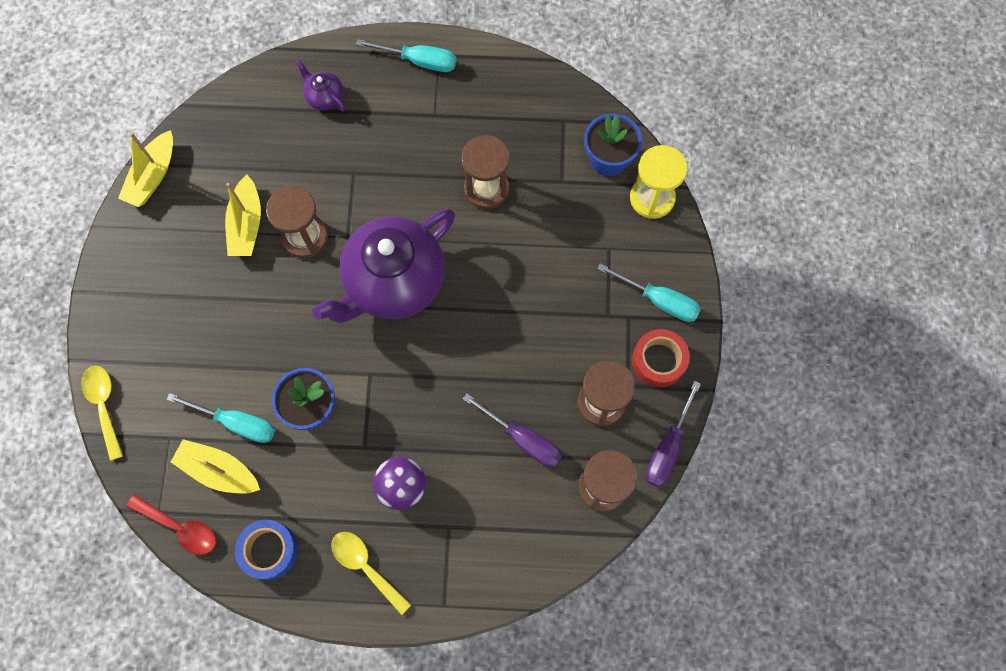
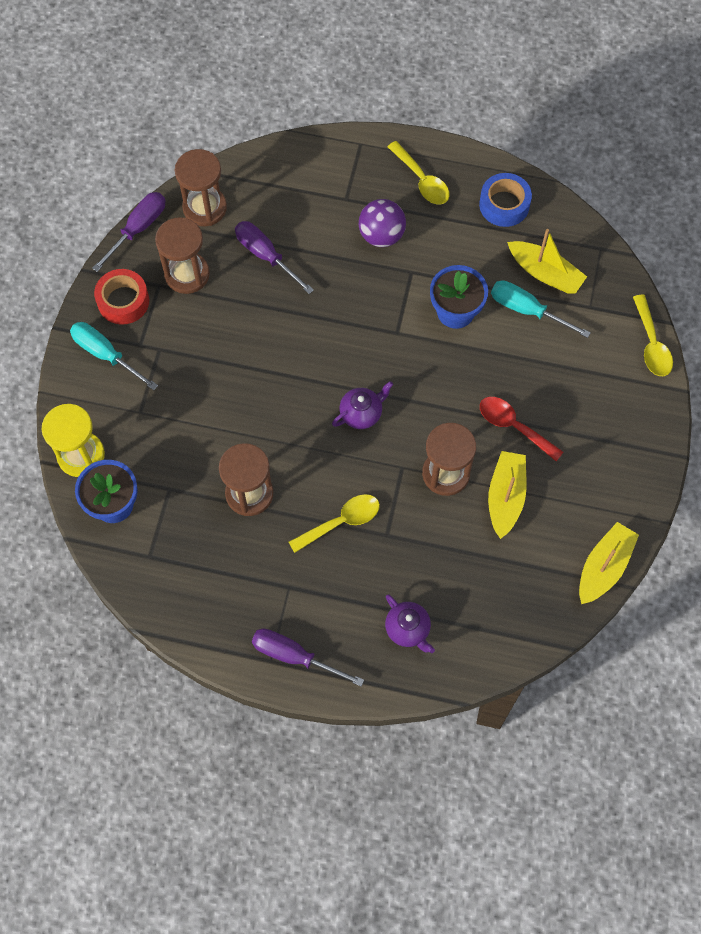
camera: 170 degrees left, 5 degrees down
(180, 527) = (581, 233): red spoon -> red spoon (513, 426)
(393, 282) = (361, 413): purple teapot -> purple teapot, size x0.41
(397, 177) = (341, 522): none -> yellow spoon
(419, 61) = (294, 656): turquoise screwdriver -> purple screwdriver

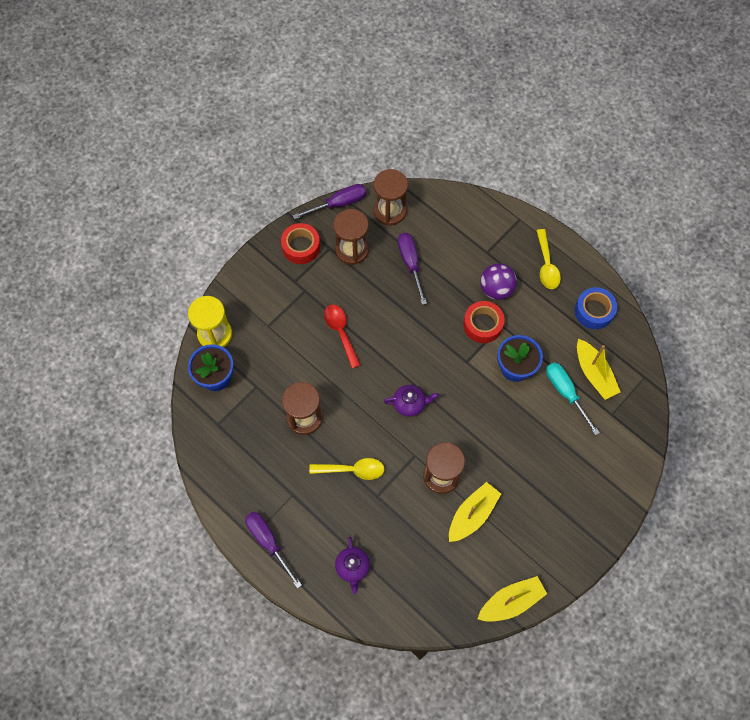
camera: 30 degrees right, 0 degrees up
(105, 354) = (269, 276): turquoise screwdriver -> none
(390, 282) = (482, 325): none -> red tape
(513, 426) = (507, 469): red spoon -> red spoon (340, 332)
(651, 344) = (640, 464): yellow spoon -> none

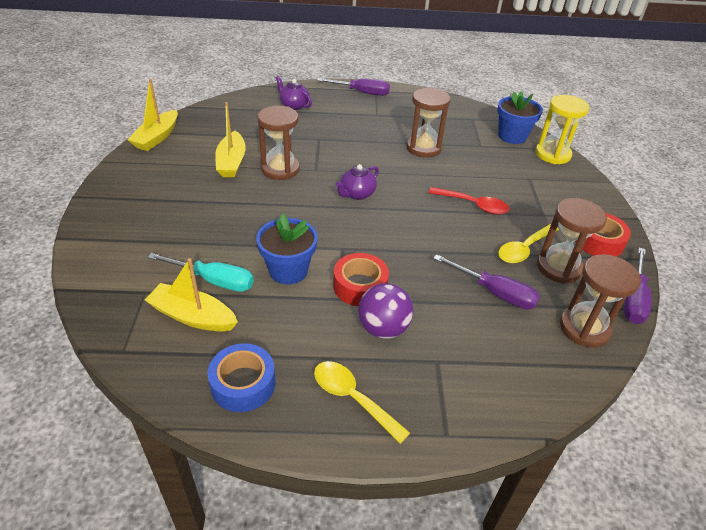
camera: 135 degrees right, 25 degrees down
(352, 470) = (352, 141): yellow spoon -> yellow spoon (524, 249)

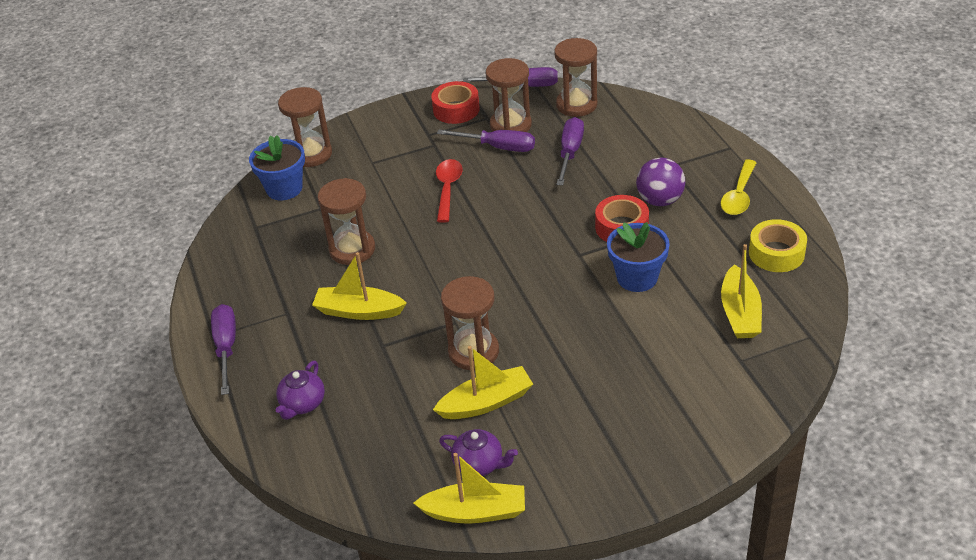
camera: 105 degrees left, 0 degrees up
(214, 280) = (689, 320): turquoise screwdriver -> none
(243, 384) = (776, 253): blue tape -> yellow tape
(357, 137) = (358, 311): none -> yellow boat
(357, 194) = (482, 273): purple teapot -> purple teapot (479, 464)
(524, 249) = (498, 147): yellow spoon -> purple screwdriver
(552, 154) = (311, 154): yellow hourglass -> brown hourglass

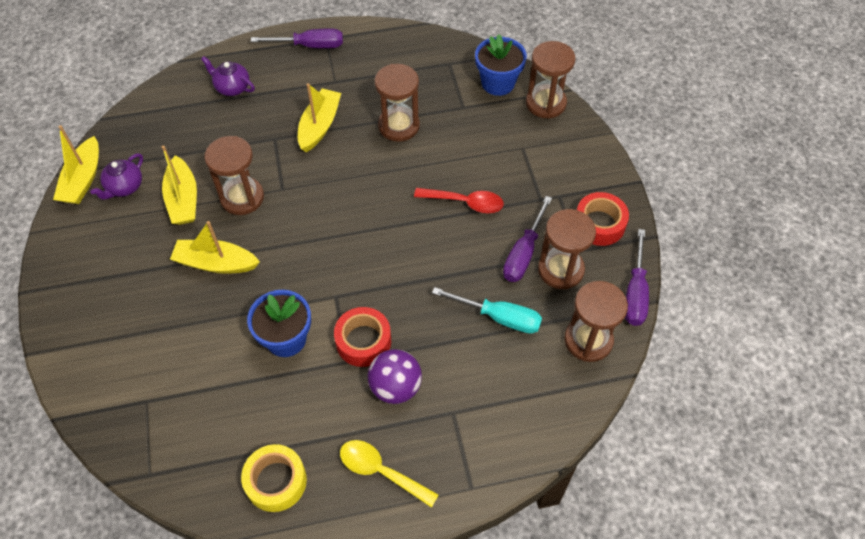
camera: 95 degrees right, 15 degrees up
(570, 152) = (499, 317): purple screwdriver -> turquoise screwdriver
(740, 313) = (205, 418): yellow boat -> yellow boat (216, 263)

